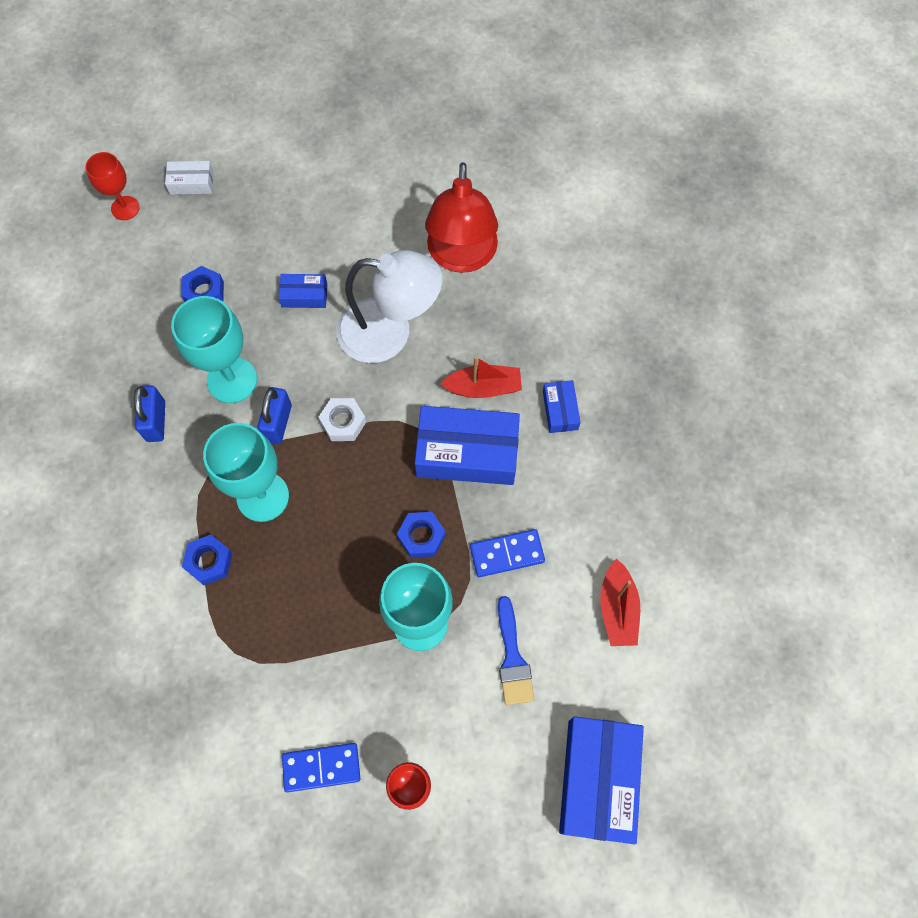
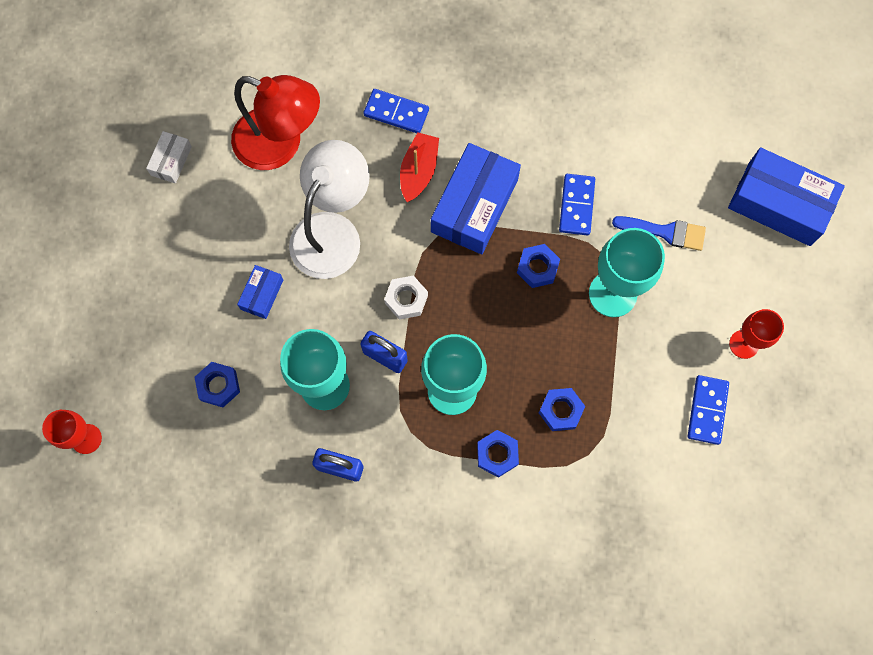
camera: 70 degrees left, 5 degrees up
(191, 183) = (86, 365): white box -> white box (171, 161)
(273, 610) = (560, 410): none -> blue nut
(539, 345) = (396, 112): none -> blue domino
(560, 410) = (464, 118): blue box -> none
(617, 609) = (651, 139): red boat -> none

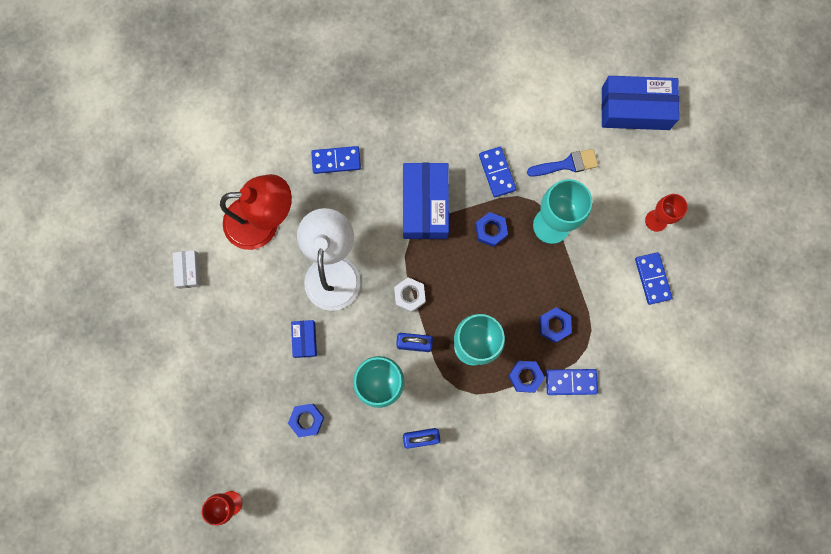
camera: 25 degrees left, 5 degrees up
(419, 171) = (373, 197): red boat -> none
(549, 486) = (571, 382): none -> blue domino

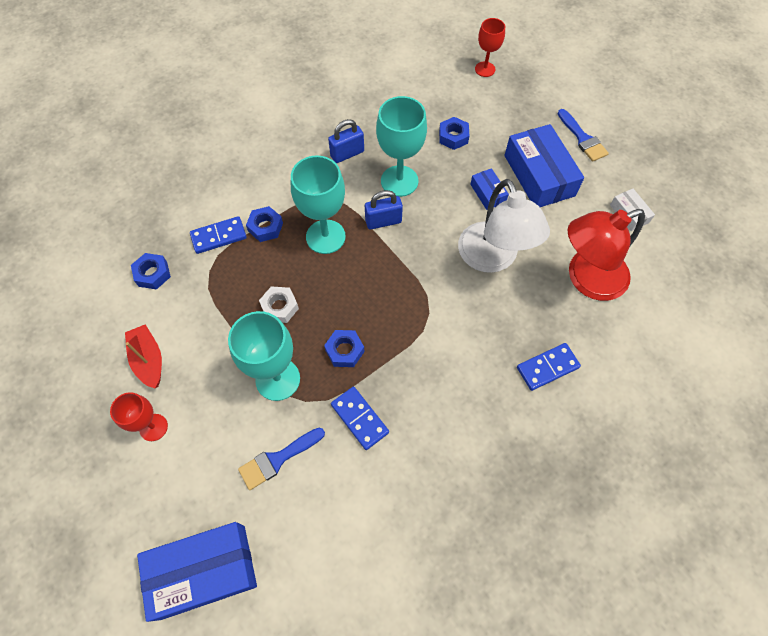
camera: 160 degrees right, 15 degrees down
(180, 370) = (582, 138): none -> blue brush
(409, 295) = (405, 260): white nut -> white nut (280, 307)
(425, 205) = (427, 353): blue box -> blue box (539, 175)
(554, 325) = (248, 280): blue nut -> blue nut (153, 274)
(652, 278) = (149, 360): blue domino -> red boat

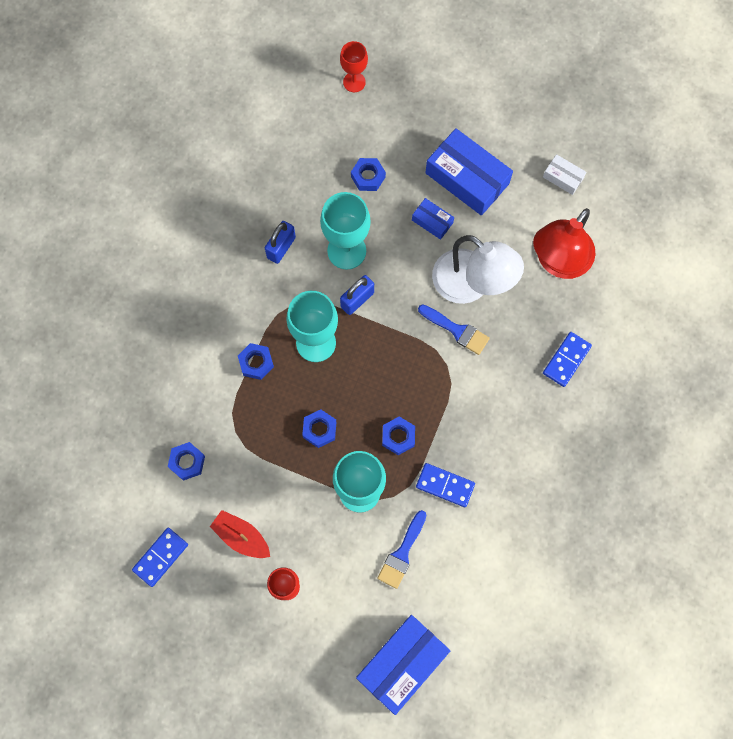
camera: 30 degrees left, 10 degrees up
(219, 236) = (220, 395): blue domino -> blue domino (160, 557)
(280, 307) = (319, 430): white nut -> blue nut
(582, 138) = (485, 117): blue brush -> blue brush (457, 330)

